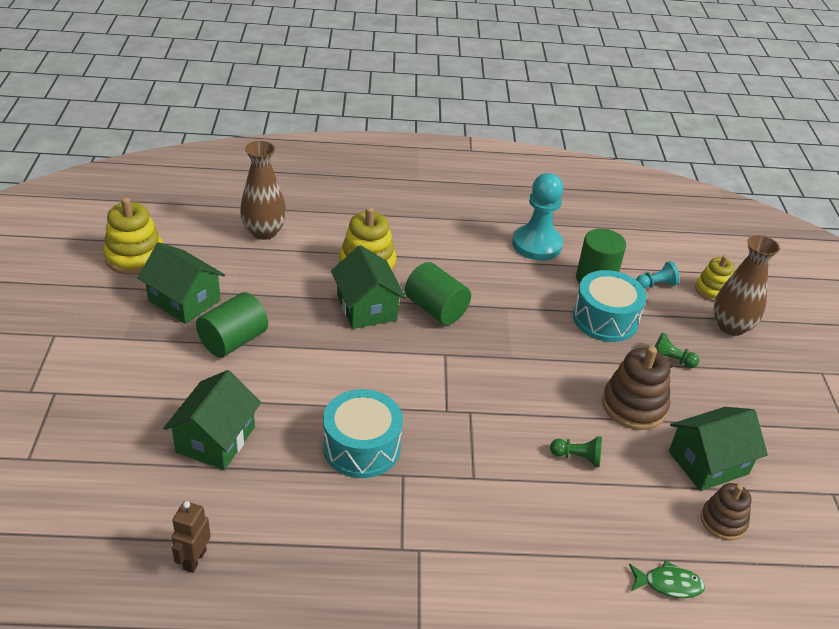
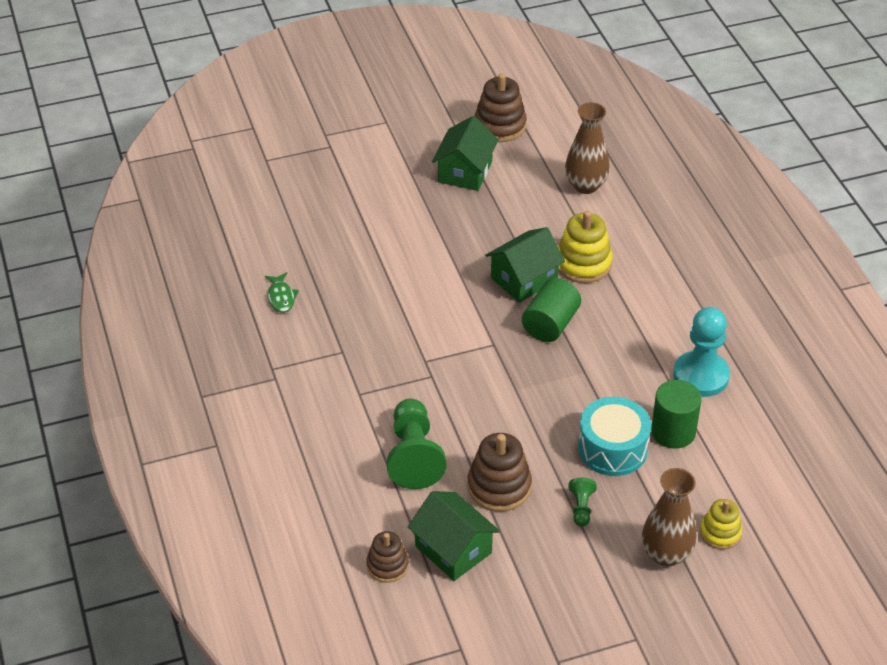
camera: 75 degrees right, 5 degrees up
(135, 257) = (500, 126): yellow stacking toy -> brown stacking toy
(194, 559) = (218, 267): brown robot -> none
(216, 439) = (327, 241): green house -> none
(233, 341) = (434, 214): green cylinder -> none
(361, 447) = (358, 321): turquoise drum -> none
(577, 457) = (414, 456): green pawn -> green pawn, size x2.12
(655, 285) = (697, 482): turquoise pawn -> none
(668, 584) = (304, 533): green fish -> green fish (281, 297)

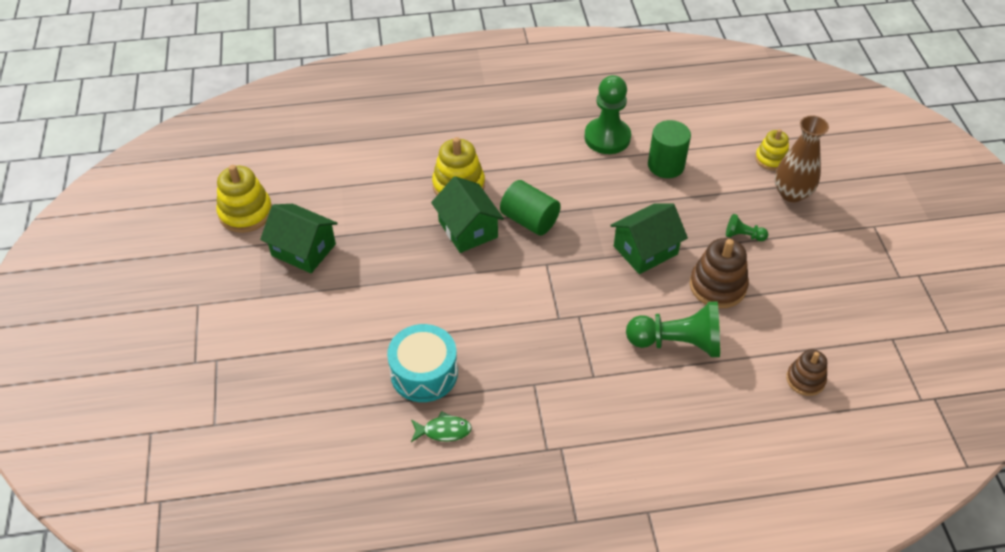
camera: 80 degrees left, 5 degrees up
(453, 549) = (787, 328): green house -> green house (645, 250)
(500, 126) = (246, 213): brown stacking toy -> yellow stacking toy
(585, 185) = (356, 166): brown vase -> none
(612, 448) = (680, 205): turquoise drum -> turquoise drum (424, 373)
(701, 376) = (607, 137): turquoise pawn -> green pawn

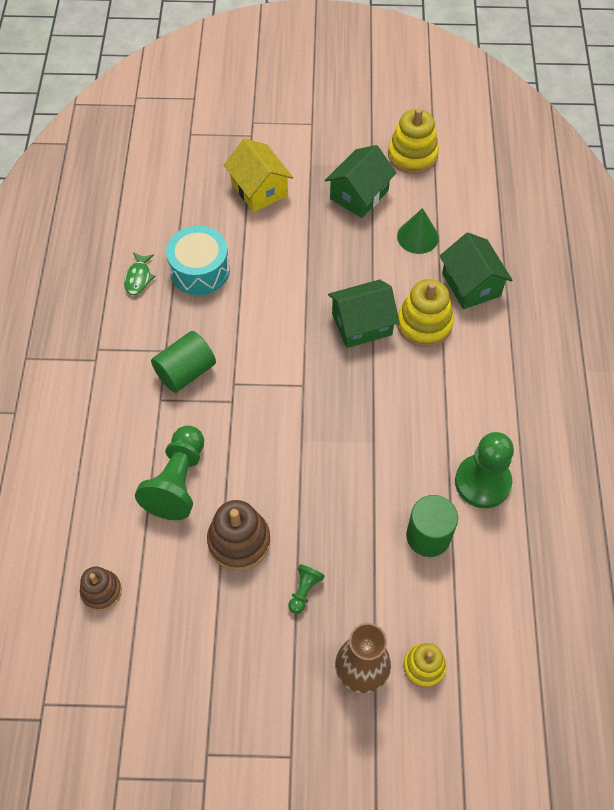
camera: 100 degrees right, 10 degrees up
(301, 338) = (259, 189): none -> yellow house
(355, 199) = (417, 237): none -> green cone
(529, 220) = (364, 380): green cylinder -> green cylinder (185, 372)
(645, 250) = (303, 481): green house -> green house (471, 284)

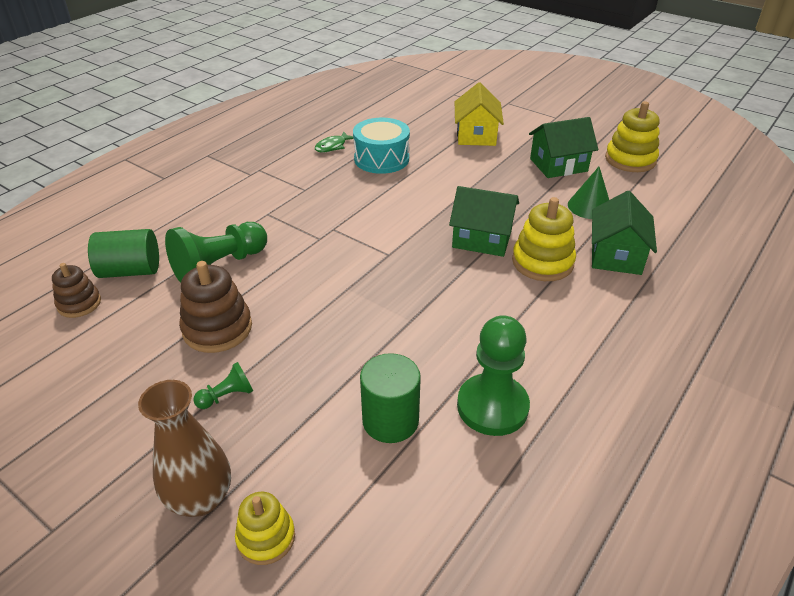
camera: 35 degrees right, 20 degrees down
(185, 372) = (305, 207): green cylinder -> green cylinder (130, 271)

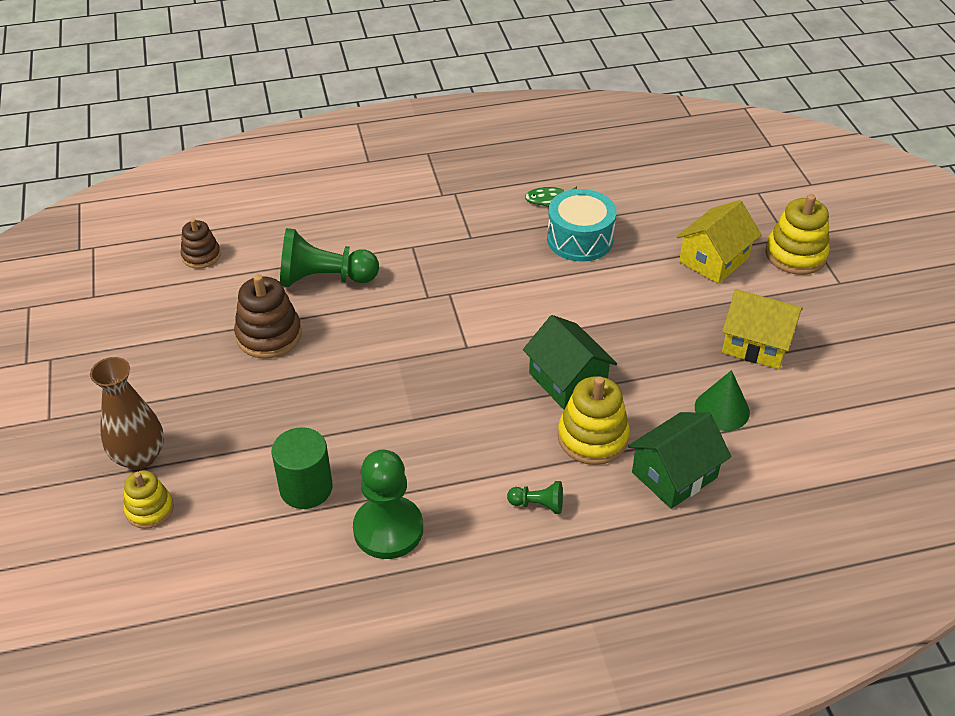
camera: 40 degrees right, 5 degrees up
(130, 271) = (259, 245): green cylinder -> none
(227, 396) = (223, 395): green pawn -> green pawn (538, 504)
(558, 165) = (756, 344): green house -> yellow house
(630, 160) = (851, 382): yellow stacking toy -> yellow stacking toy (795, 255)

